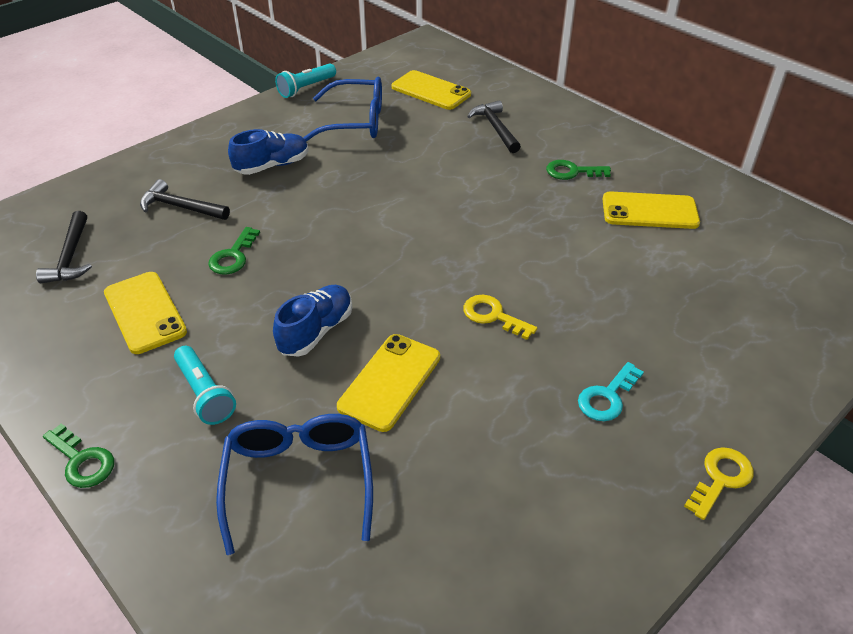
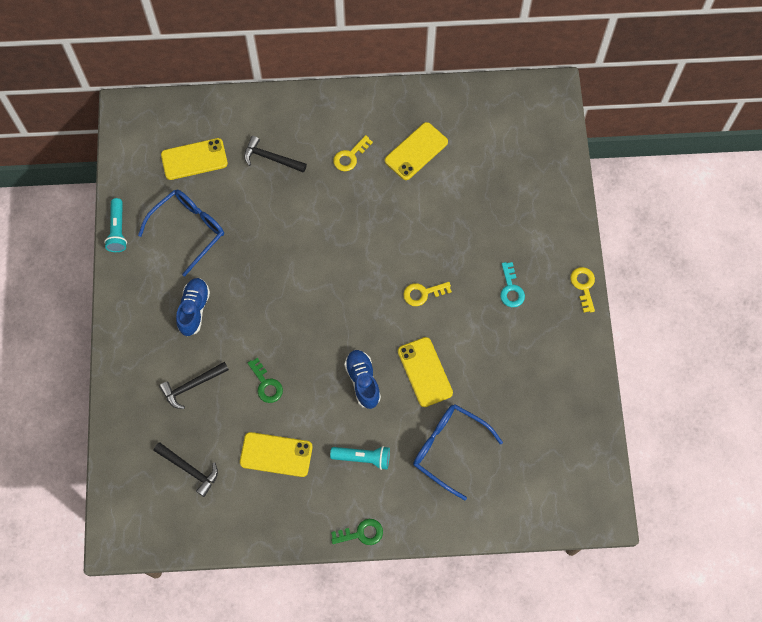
camera: 50 degrees left, 25 degrees up
(572, 172) = (350, 156): green key -> yellow key

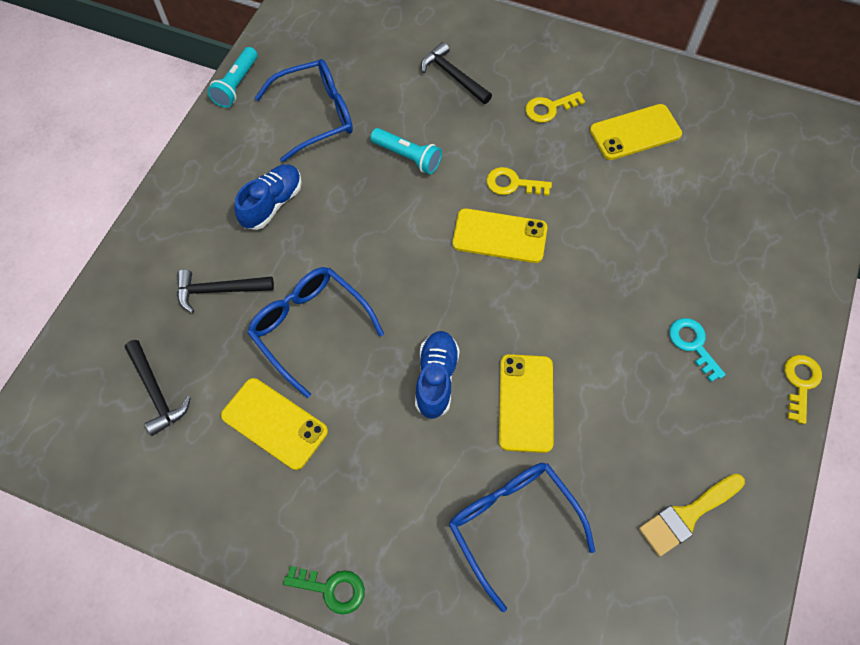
camera: 25 degrees right, 5 degrees down
(194, 159) = (364, 45): yellow phone -> yellow phone (499, 236)
(266, 384) = (310, 328): green key -> blue glasses
(363, 458) = (386, 481): turquoise flashlight -> turquoise flashlight (408, 157)
(423, 293) = (569, 301): yellow key -> yellow key (512, 184)
(511, 289) = (693, 344): turquoise key -> turquoise key turned 135 degrees clockwise
(547, 397) = (687, 515): none -> yellow brush

